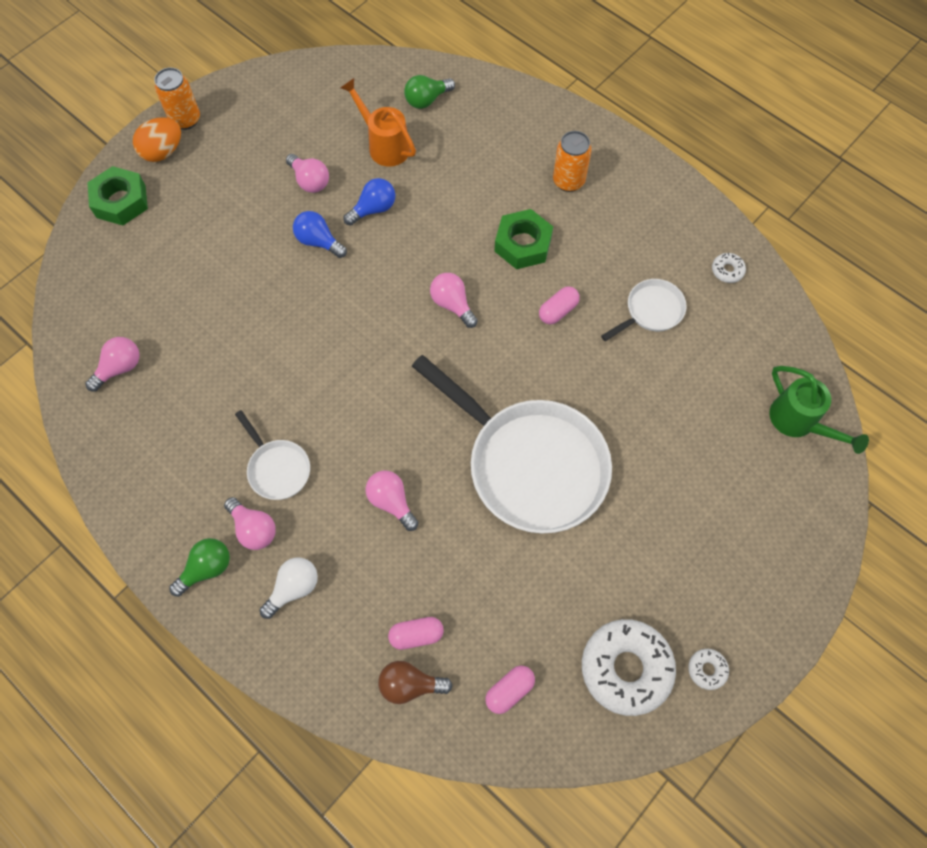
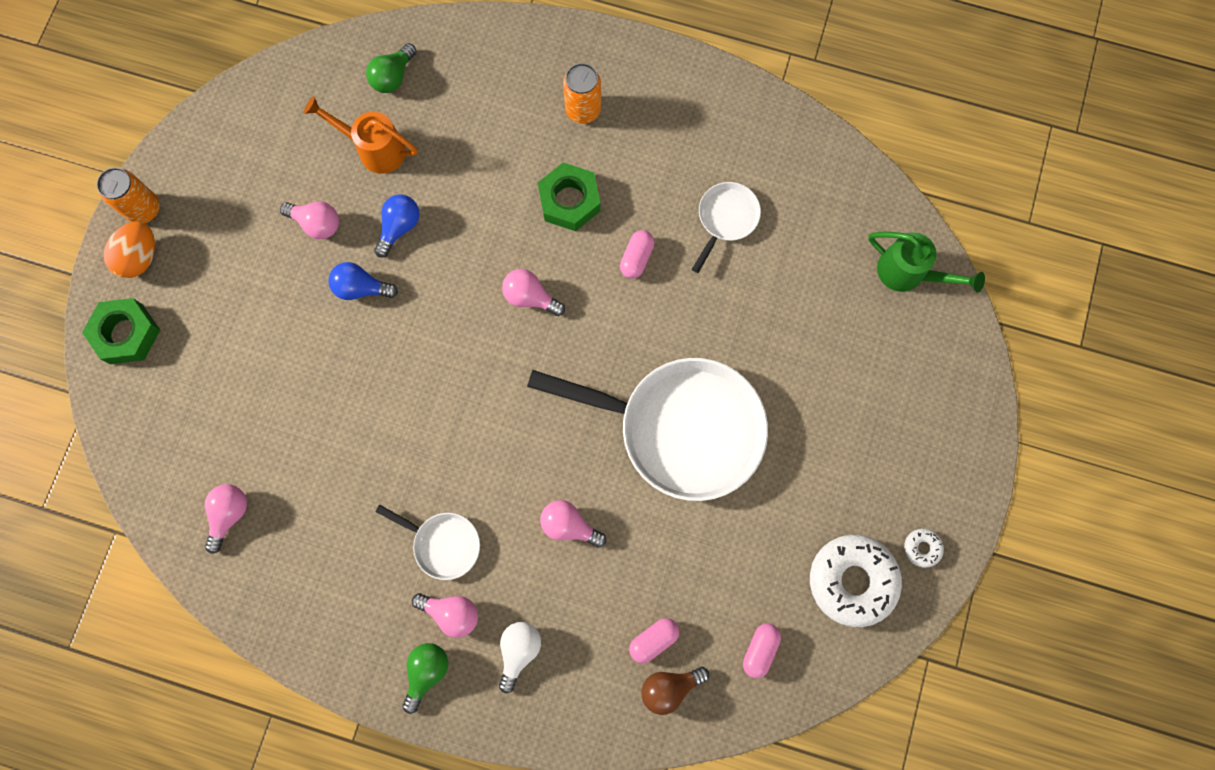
camera: 25 degrees left, 10 degrees up
(727, 270) = (780, 143): white donut -> none

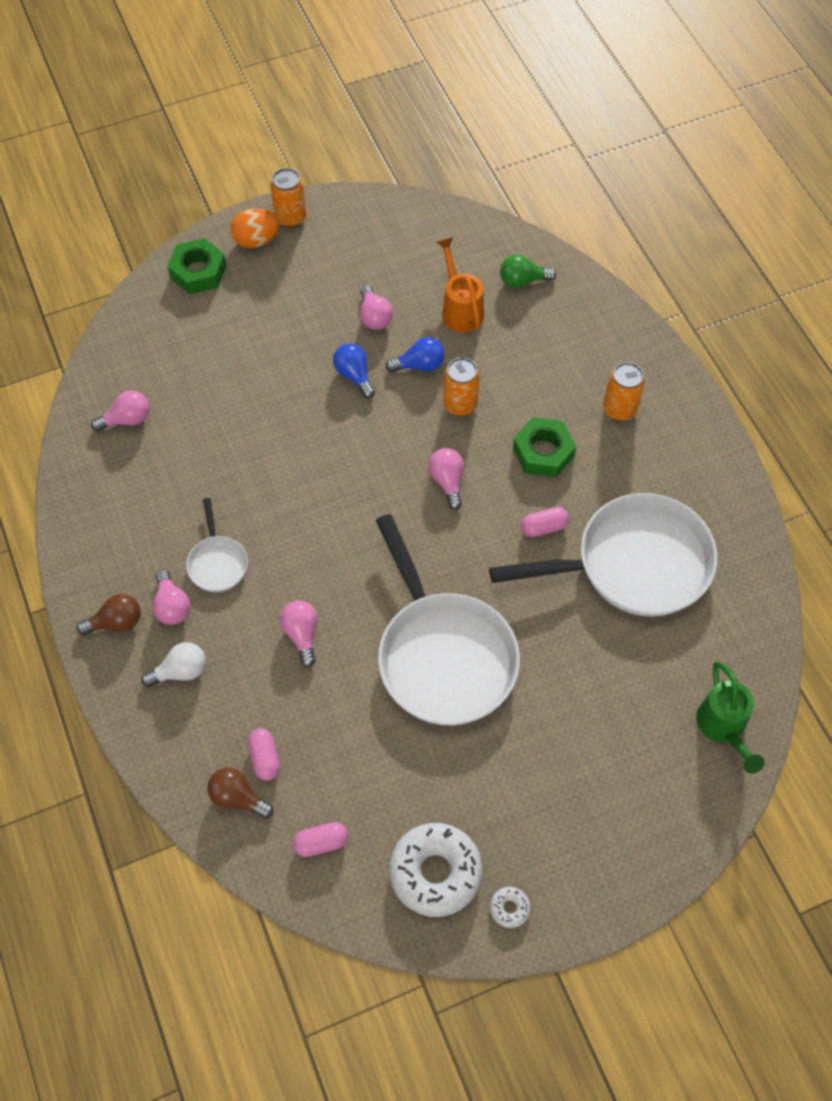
camera: 50 degrees right, 15 degrees down
(427, 672) = (116, 622): green light bulb -> brown light bulb
(467, 227) = (460, 405): none -> orange can
(653, 640) = (265, 758): pink capsule -> pink capsule turned 60 degrees clockwise
(726, 219) = (634, 564): white pan -> white pan, size x2.20

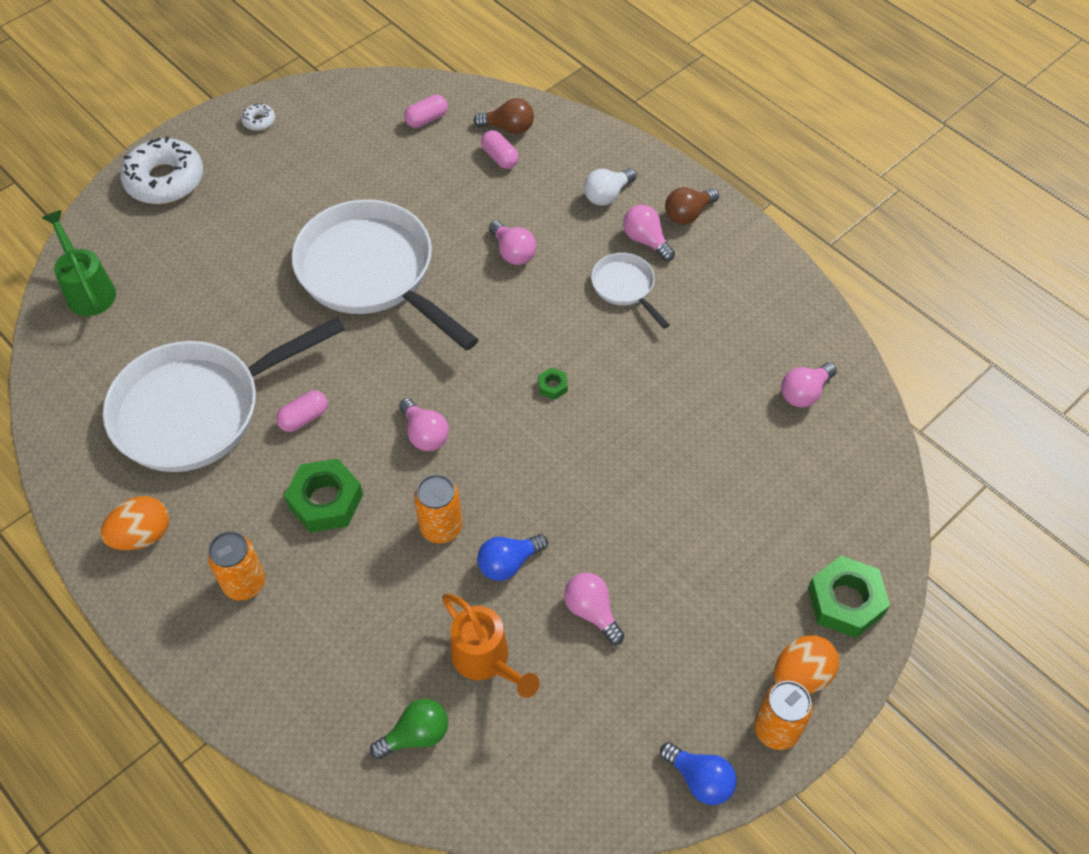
camera: 160 degrees right, 5 degrees down
(325, 490) = (552, 386): none -> green nut
(354, 375) = (581, 524): blue light bulb -> blue light bulb (700, 779)
(435, 872) = (326, 126): white donut -> white donut (165, 180)
(693, 469) = (142, 535): none -> orange egg

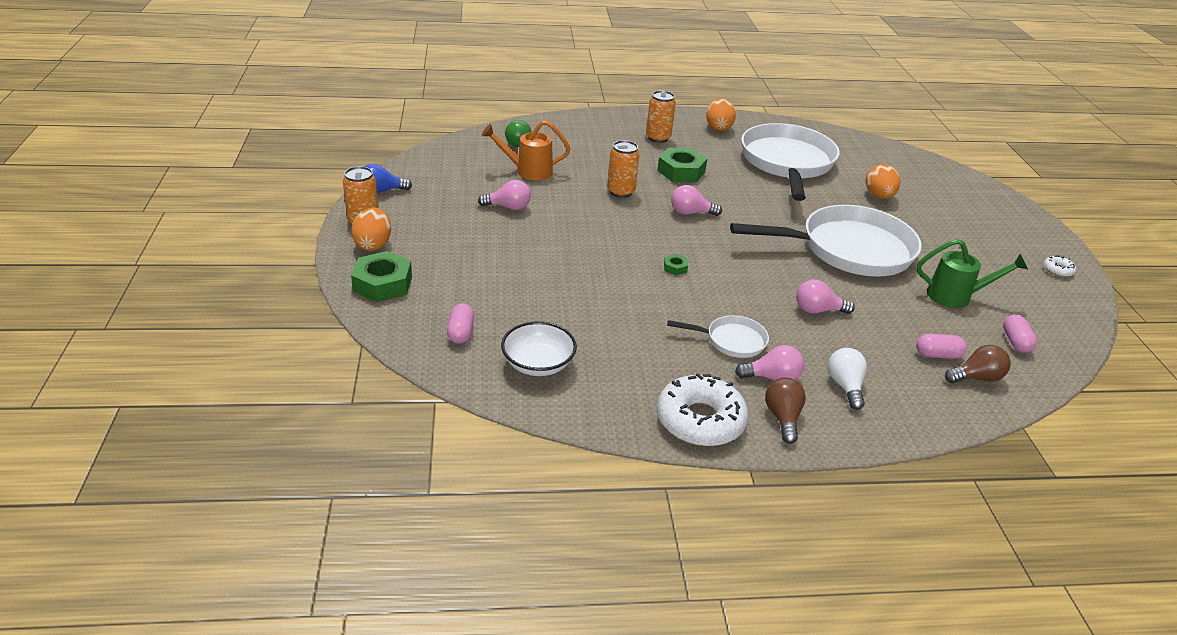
camera: 125 degrees right, 20 degrees down
(88, 290) = (916, 166): green watering can -> green watering can (956, 296)
(165, 180) = (1008, 216): white donut -> white donut (700, 420)
(214, 294) = (878, 196): none -> orange egg
(304, 418) = (746, 186): pink capsule -> pink capsule (461, 332)
(508, 128) = (976, 378): brown light bulb -> brown light bulb turned 150 degrees counterclockwise
(508, 563) = (572, 199): blue light bulb -> none
(804, 393) = (538, 364): pink light bulb -> white bowl

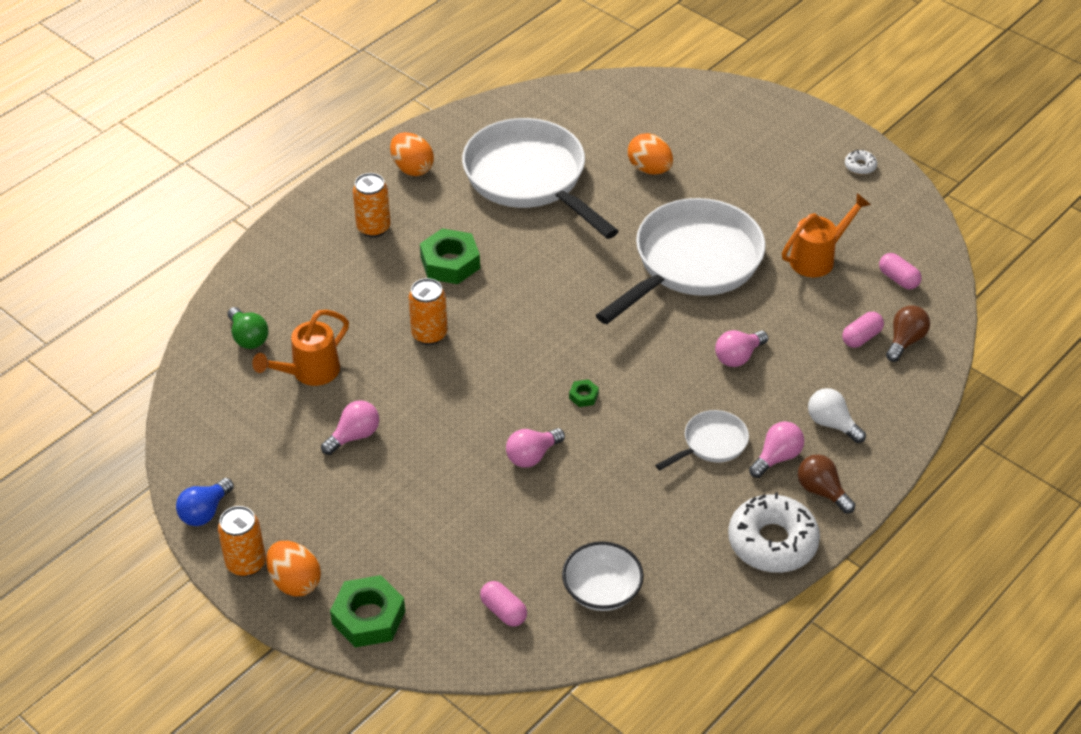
camera: 40 degrees left, 10 degrees up
(691, 213) = (521, 315): pink light bulb -> pink light bulb (532, 456)
(956, 296) = (818, 258): green watering can -> orange watering can

